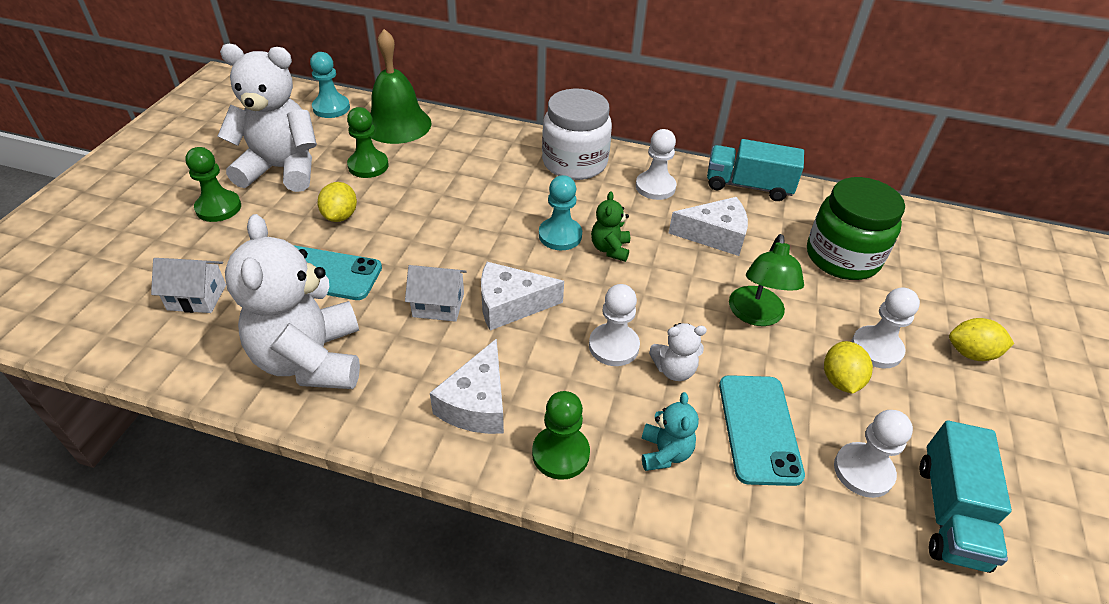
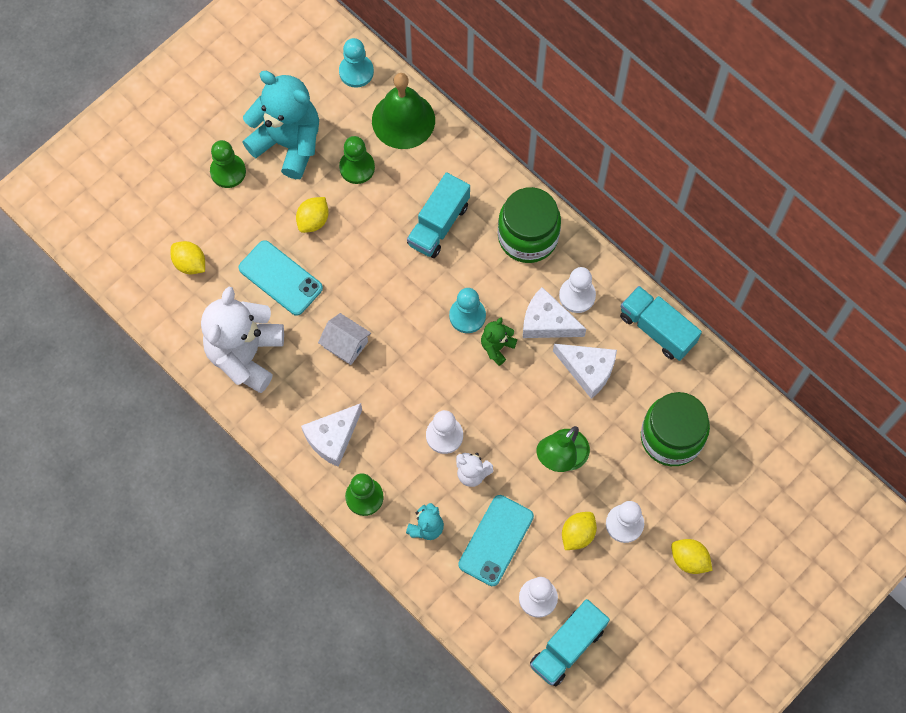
camera: 30 degrees right, 25 degrees up
(197, 297) = (190, 263): white house -> yellow lemon
(282, 169) = (288, 143): white teddy bear -> turquoise teddy bear
(480, 180) = (438, 224): none -> turquoise truck
(511, 305) = (395, 367): white cheese -> white cheese (547, 322)
(574, 163) = (528, 237): white jar -> green jar

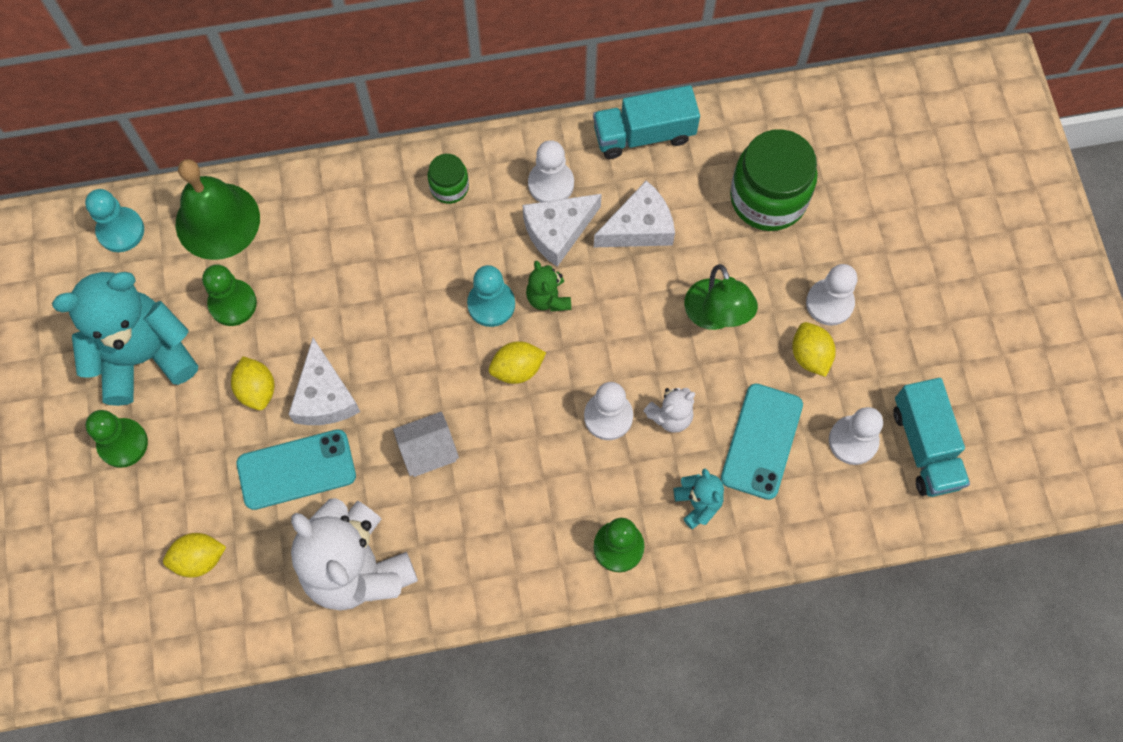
camera: 55 degrees left, 0 degrees up
(333, 437) = (526, 536): white cheese -> white cheese (324, 396)
(438, 224) = (366, 264): turquoise truck -> none
(496, 540) = (761, 441): turquoise phone -> turquoise phone turned 45 degrees clockwise
(528, 237) = (449, 187): green jar -> green jar, size x0.50
(689, 559) = (908, 268): yellow lemon -> yellow lemon (517, 369)

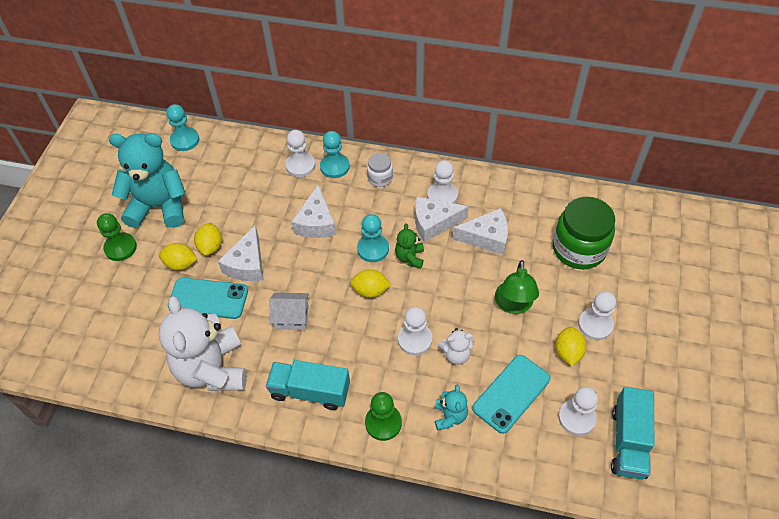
camera: 25 degrees right, 15 degrees down
(199, 559) = (124, 327): yellow lemon -> yellow lemon (180, 264)
(217, 221) = (239, 152): green bell -> none
(232, 303) = (223, 196): green pawn -> none
(322, 209) = (300, 165): none -> white pawn
(374, 192) = (335, 166): none -> turquoise pawn
(391, 293) = (316, 222): none -> white cheese
(449, 187) = (380, 178): green jar -> white jar
(644, 134) = (513, 188): turquoise truck -> turquoise truck (310, 391)

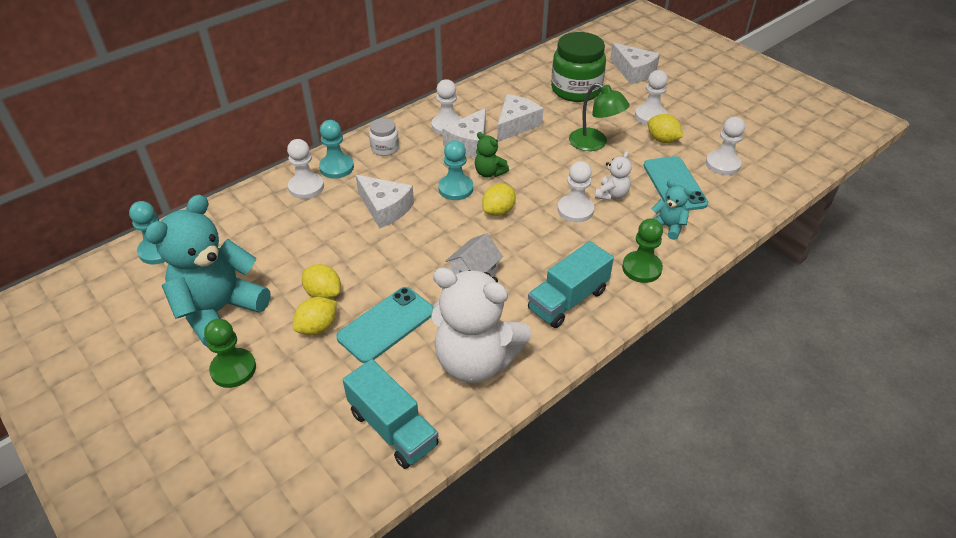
camera: 55 degrees left, 10 degrees down
(247, 264) = (377, 276): white cheese -> white cheese (633, 71)
(628, 442) = (761, 151): turquoise truck -> turquoise truck (393, 428)

